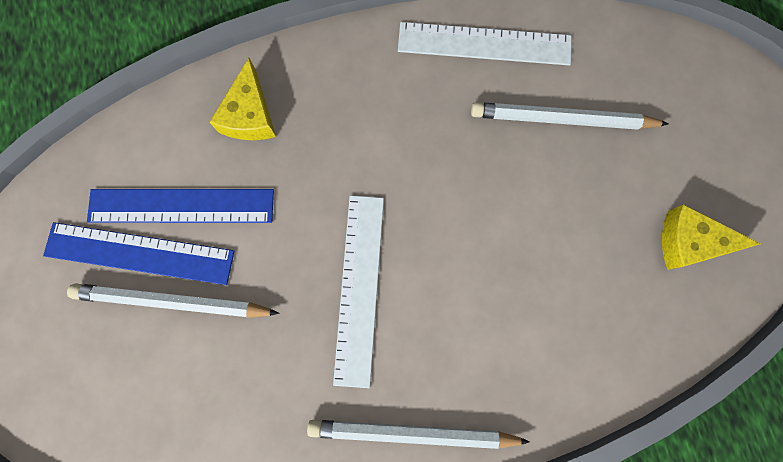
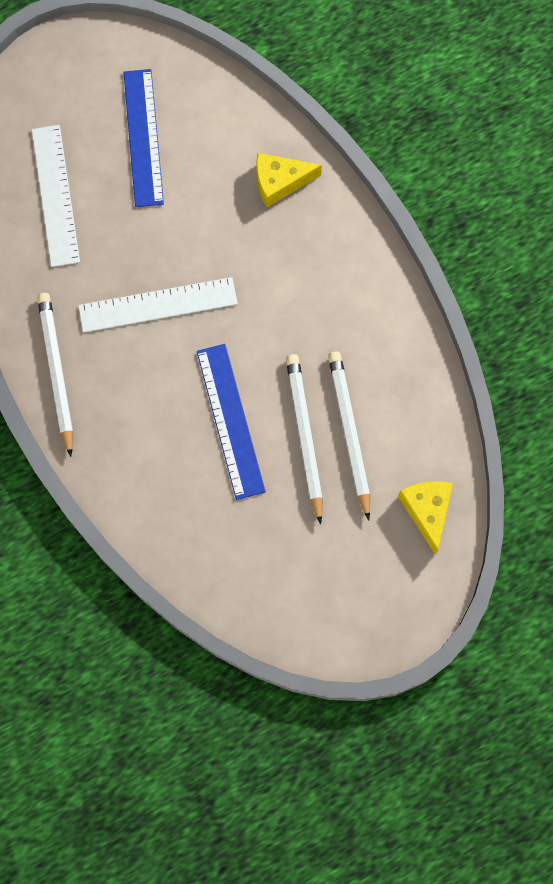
camera: 75 degrees right, 5 degrees down
(172, 302) = (112, 172): white pencil -> white pencil (304, 435)
(181, 206) = (189, 155): blue ruler -> blue ruler (230, 420)
(484, 44) = (402, 352): white ruler -> white ruler (55, 195)
(689, 242) = (266, 559): yellow cheese -> yellow cheese (427, 511)

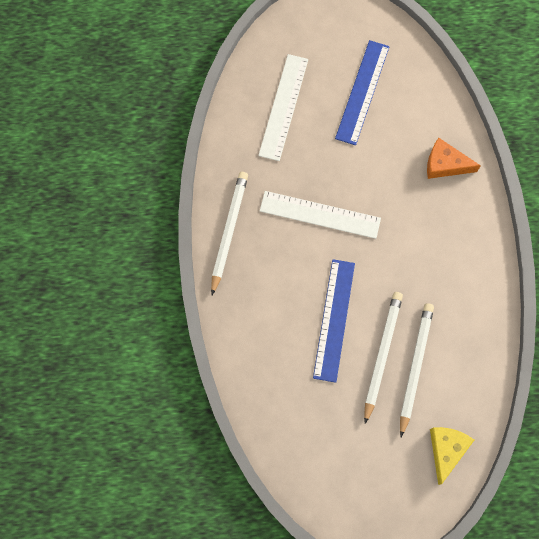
camera: 25 degrees right, 0 degrees up
(280, 182) = (445, 164): yellow cheese -> orange cheese

